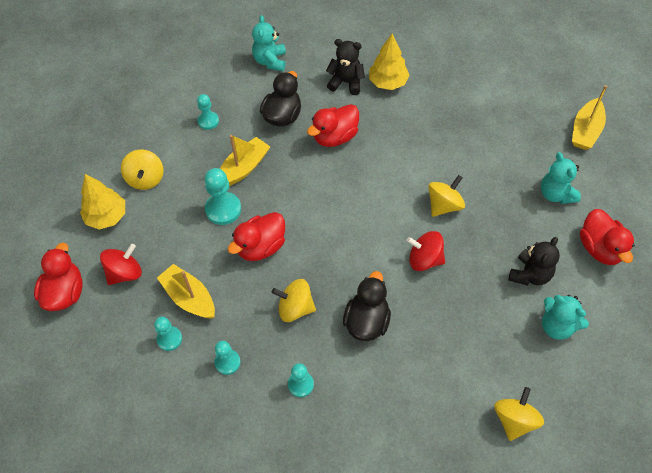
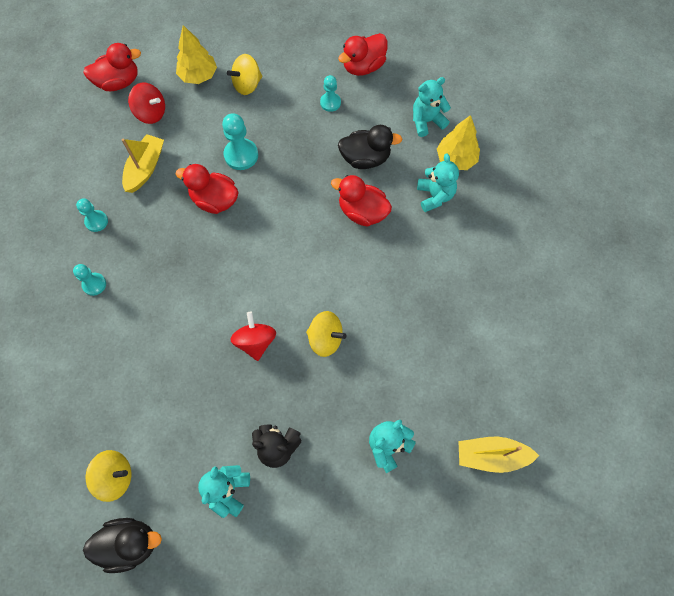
camera: 65 degrees right, 10 degrees up
(169, 339) = (103, 171): turquoise pawn -> none
(244, 168) = (291, 152): yellow boat -> none
(295, 308) = (164, 251): yellow spinning top -> none
(346, 82) = (435, 196): black teddy bear -> turquoise teddy bear
(367, 321) = (172, 314): black duck -> black duck (130, 543)
(388, 82) = (455, 233): yellow tree -> yellow tree (456, 159)
(600, 248) = (337, 511): red duck -> red duck (363, 66)

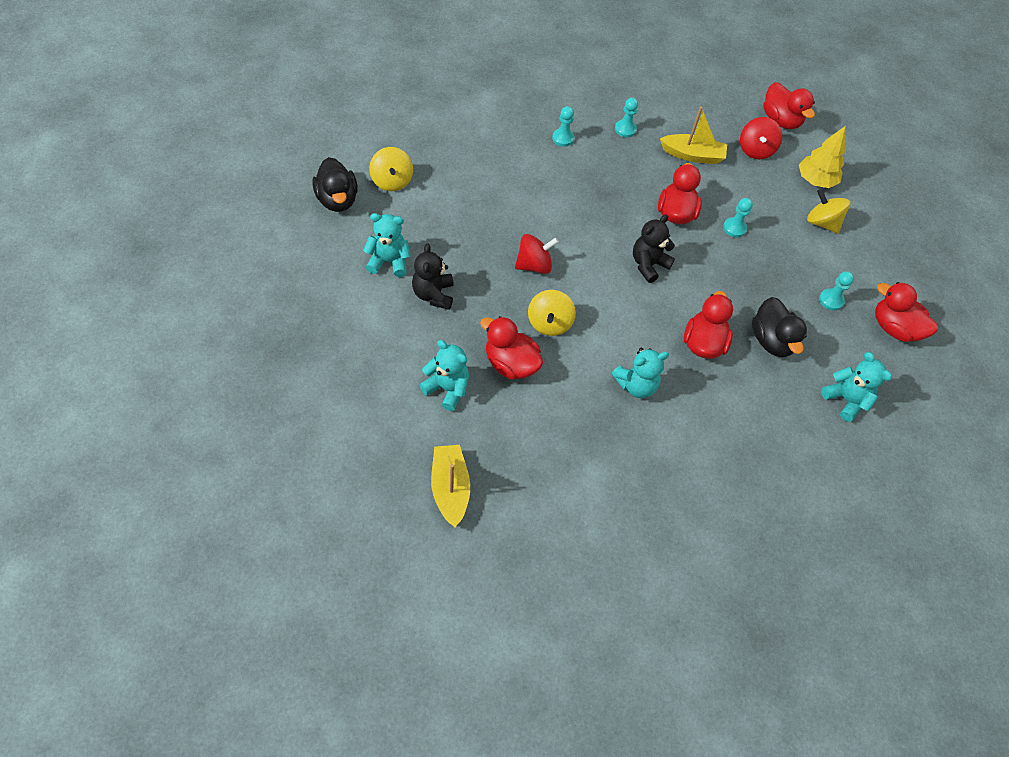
camera: 75 degrees right, 10 degrees down
(241, 155) = (734, 228): turquoise pawn -> turquoise pawn, size x0.63
(271, 237) = (648, 265): none -> black teddy bear
(366, 382) = (510, 364): none -> red duck
(435, 196) = (747, 415): turquoise teddy bear -> turquoise teddy bear (636, 385)
(456, 159) = (805, 435): yellow tree -> none

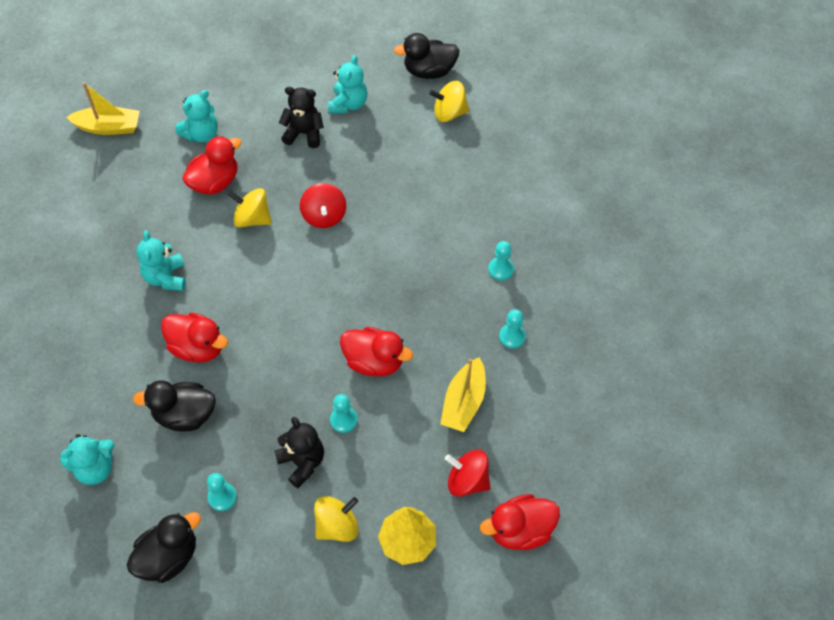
camera: 105 degrees right, 0 degrees up
(648, 265) = (306, 318): black teddy bear -> black teddy bear (302, 462)
(894, 328) = (168, 557): red duck -> black duck

